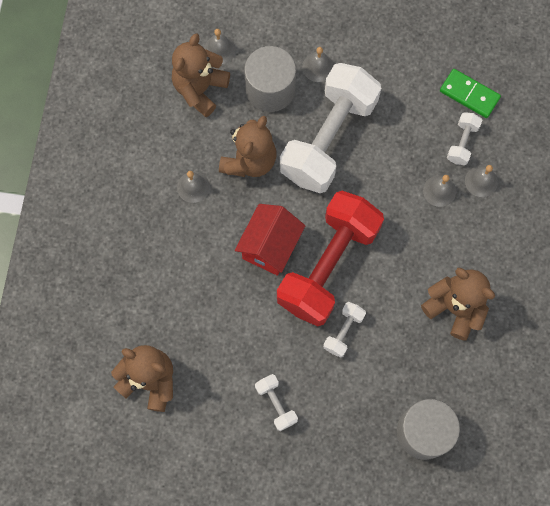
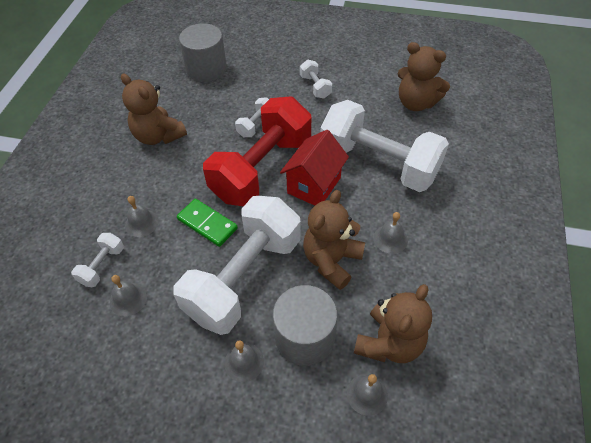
camera: 175 degrees left, 20 degrees down
(200, 280) = (378, 163): none -> white dumbbell
(469, 94) = (74, 317): green domino -> green domino (207, 224)
(481, 181) = (97, 229): grey bell -> grey bell (128, 299)

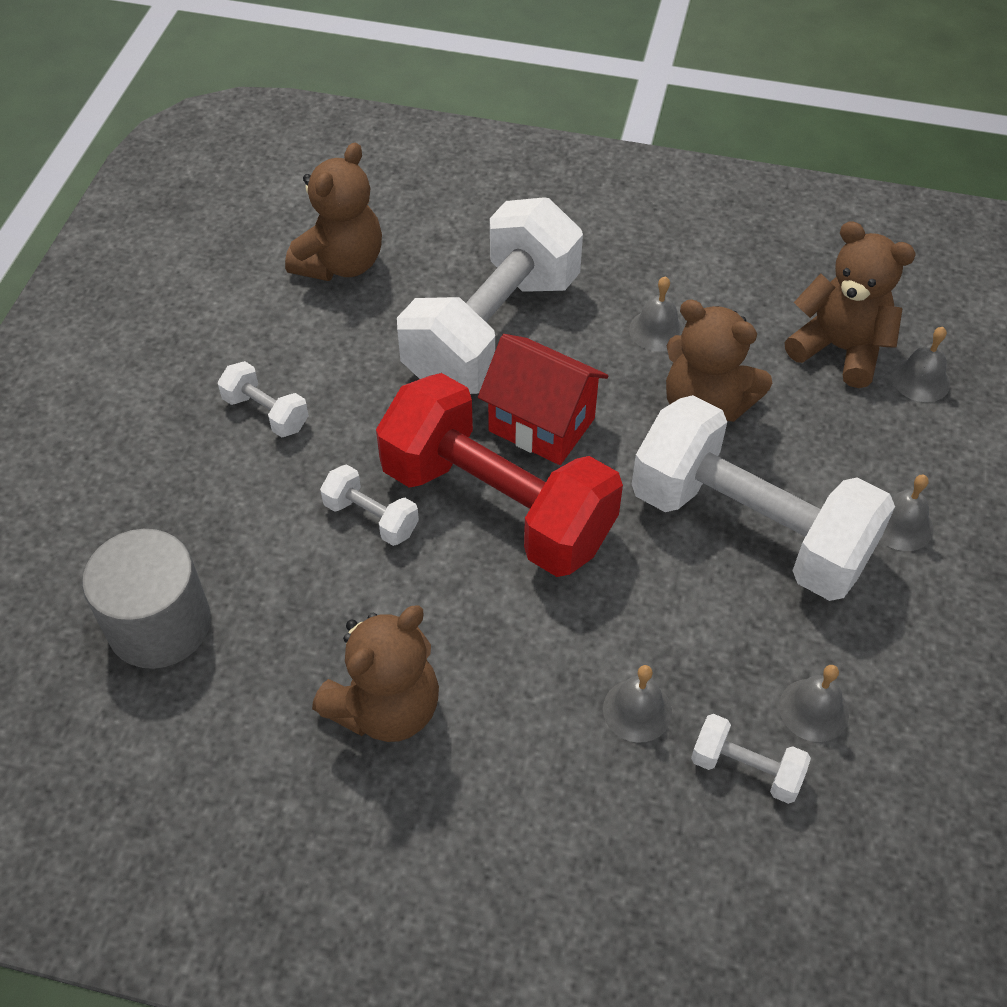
camera: 90 degrees left, 0 degrees up
(207, 224) = (636, 592): green domino -> none
(304, 337) = (847, 447): grey cylinder -> none
(315, 87) = (266, 413): white dumbbell -> white dumbbell turned 60 degrees clockwise

